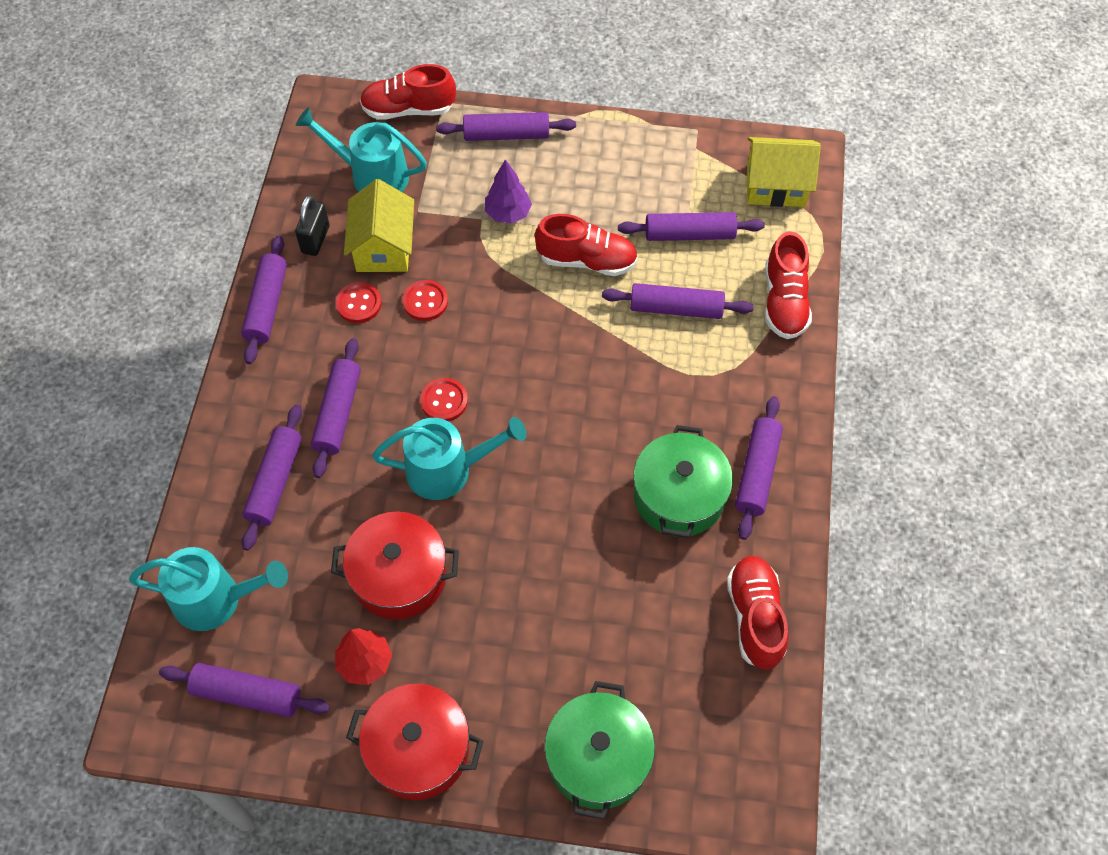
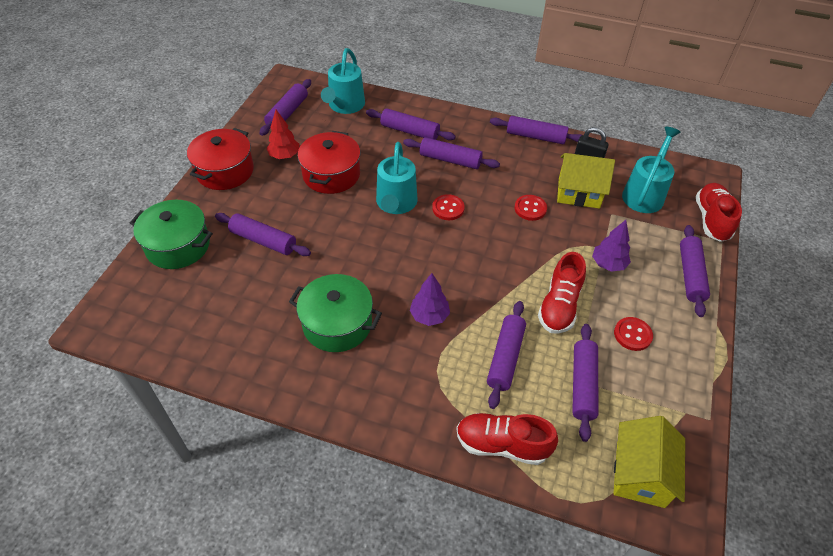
camera: 100 degrees right, 10 degrees down
(359, 304) = (532, 176): red button -> red button (632, 335)
(638, 394) = (429, 316): none -> purple tree
(755, 617) = (227, 350): red shoe -> none
(757, 472) = (340, 380): purple rolling pin -> purple rolling pin (263, 241)

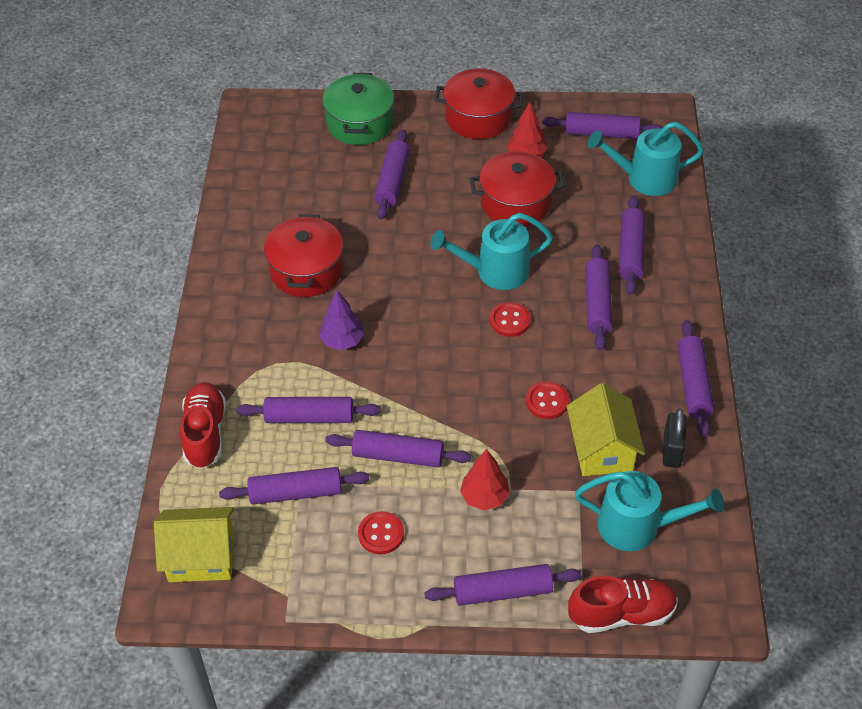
camera: 75 degrees right, 0 degrees up
(337, 324) = (306, 270): green pot -> red pot
(559, 306) = (398, 455): red shoe -> purple rolling pin
(608, 264) = (484, 497): purple tree -> red tree

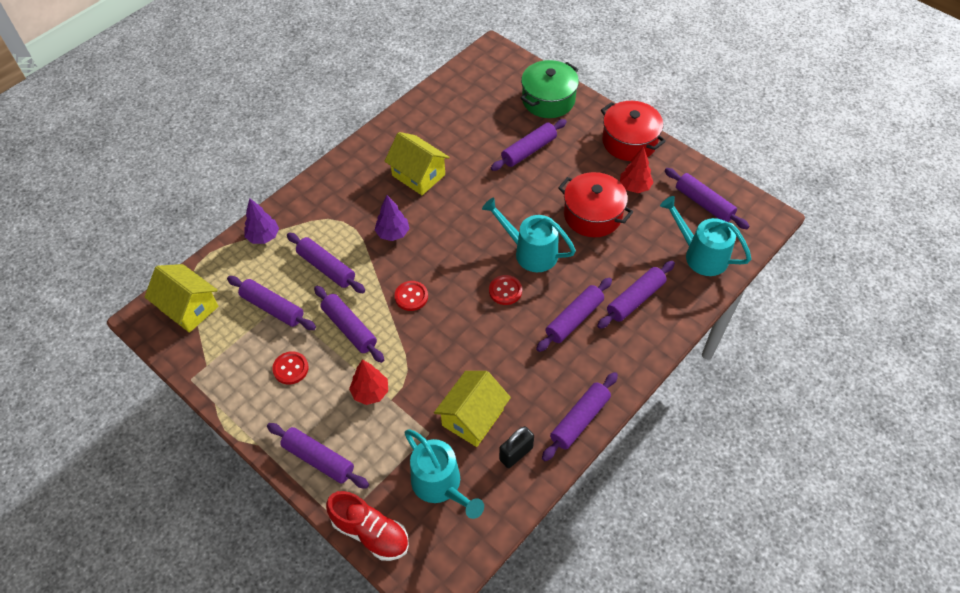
camera: 40 degrees right, 5 degrees up
(205, 433) = (263, 237): red shoe -> purple tree
(306, 270) = (418, 175): red pot -> yellow house
(547, 401) = (472, 360): red button -> red button (411, 296)

